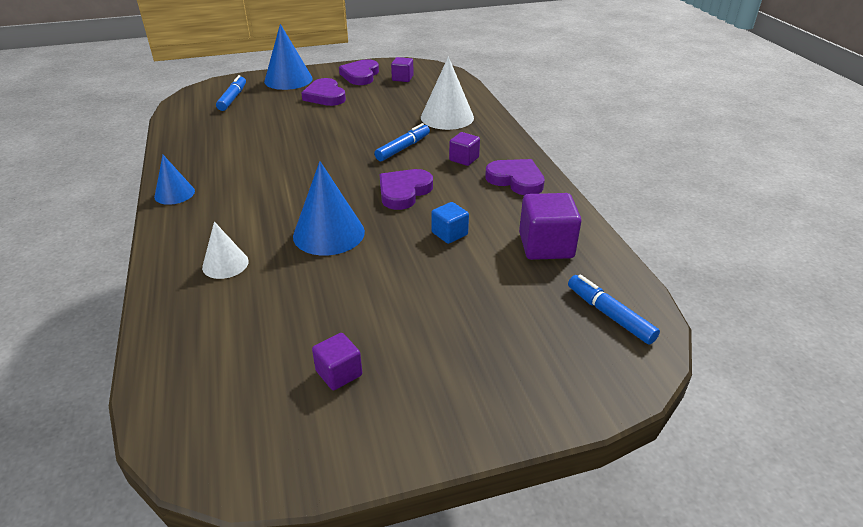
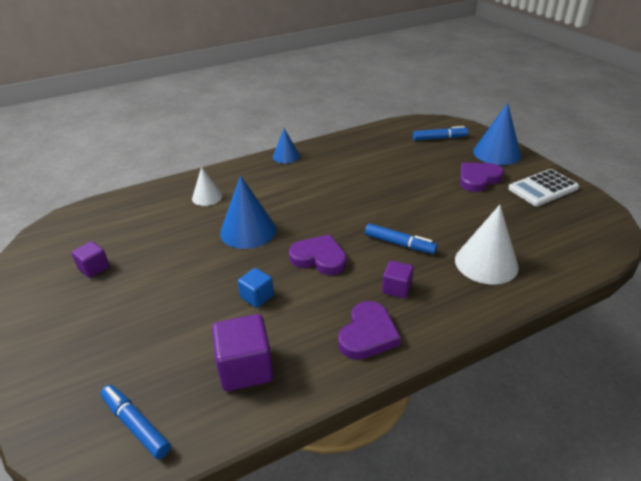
camera: 80 degrees right, 0 degrees up
(360, 75) = (543, 188): purple heart -> white calculator
(402, 78) = (561, 216): purple cube -> none
(609, 314) = (136, 425): blue marker -> blue marker turned 90 degrees counterclockwise

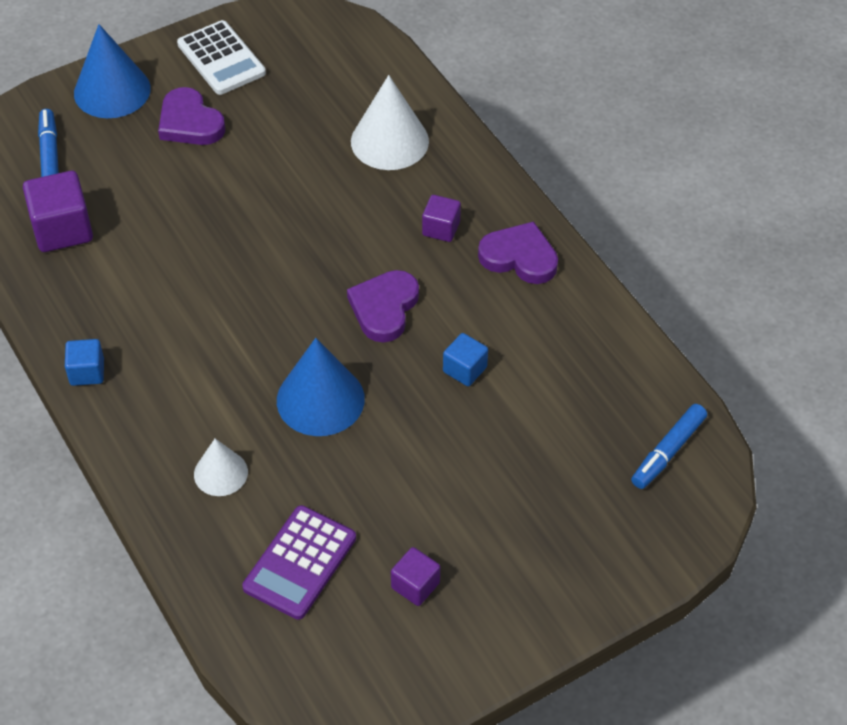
camera: 95 degrees left, 15 degrees up
(135, 224) = (300, 563): none -> purple calculator
(245, 368) = (581, 365): purple cube -> purple cube (62, 229)
(286, 156) = (87, 372): blue cone -> blue cube
(399, 244) = (352, 222): blue marker -> none

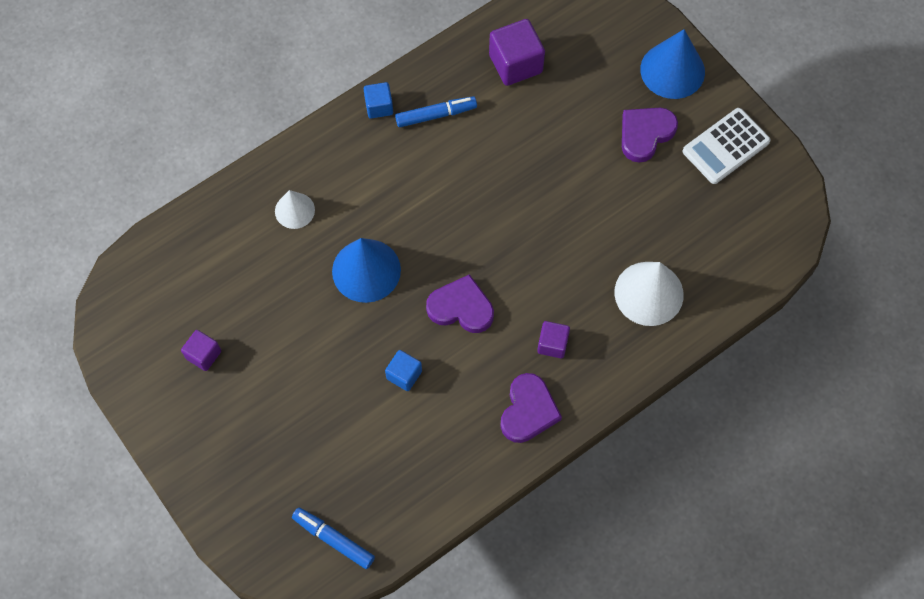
camera: 85 degrees right, 15 degrees up
(50, 154) = (593, 39): blue marker -> blue marker (436, 115)
(300, 563) = (220, 274): purple calculator -> none

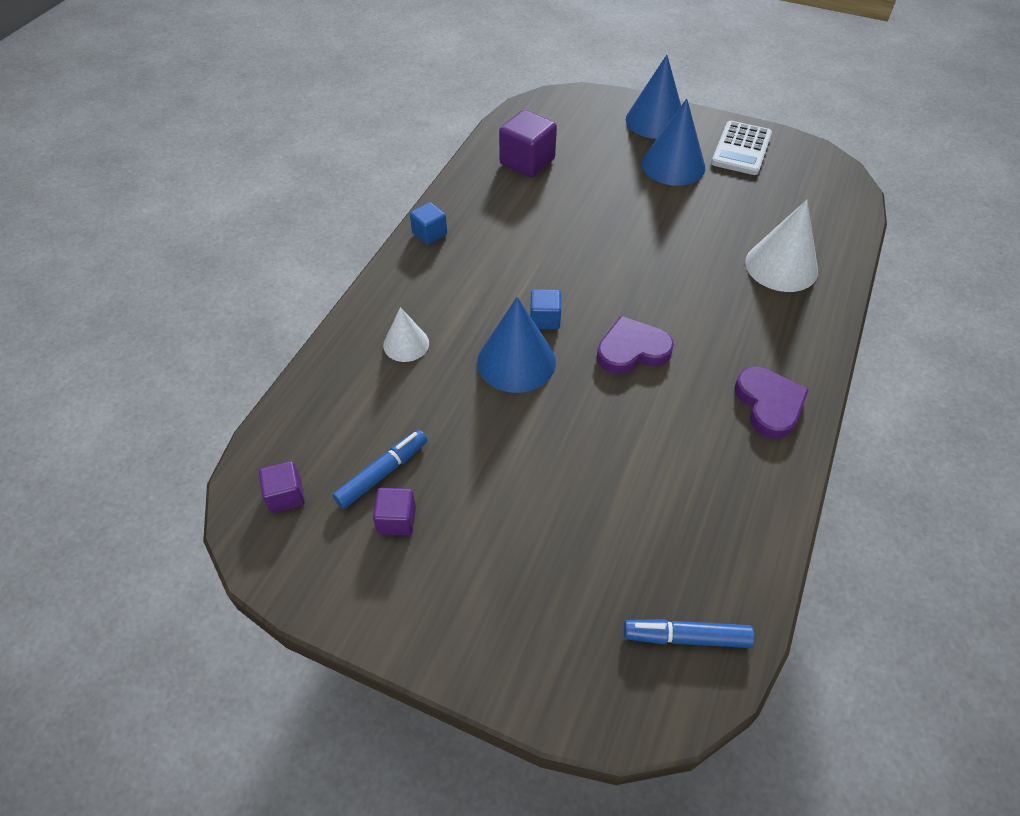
camera: 30 degrees left, 15 degrees down
(404, 375) = (626, 432): blue cube -> blue cube (545, 319)
(436, 115) = (487, 220): blue marker -> blue marker (382, 473)
(552, 344) = (739, 340): purple cube -> purple cube (286, 496)
(645, 134) = (673, 165): purple heart -> blue cone

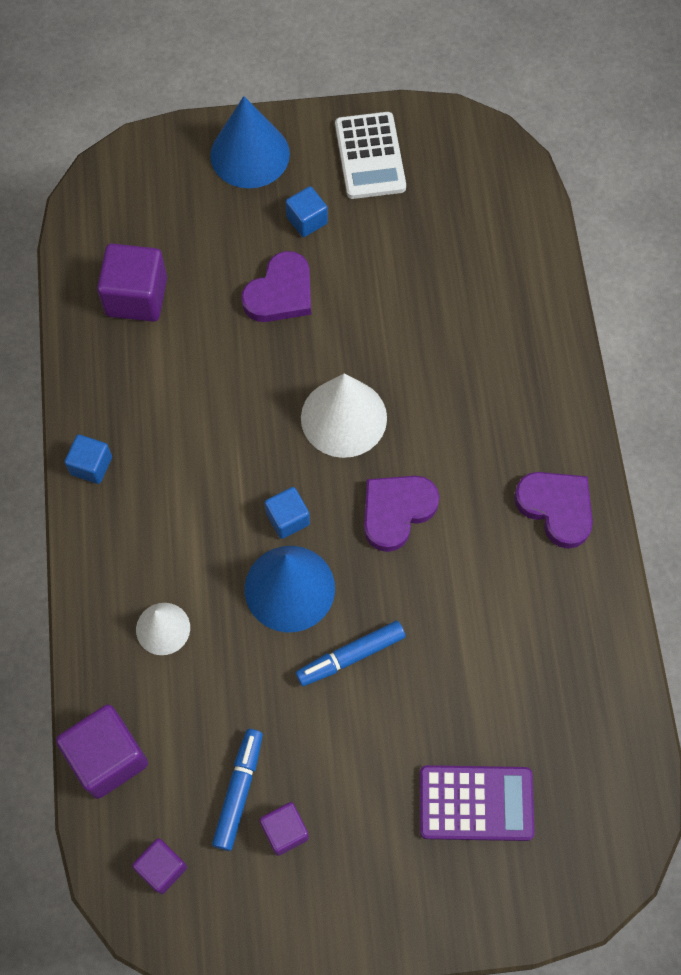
camera: 30 degrees left, 15 degrees up
(305, 403) = (107, 757): none -> purple cube
(569, 584) = (476, 803): none -> purple calculator
(628, 195) = (280, 293): none -> purple heart
(673, 165) = (307, 220): blue cone -> blue cube
(686, 637) = (596, 795): blue marker -> blue marker (350, 656)
(781, 266) = (491, 318): white cone -> white cone (343, 417)

